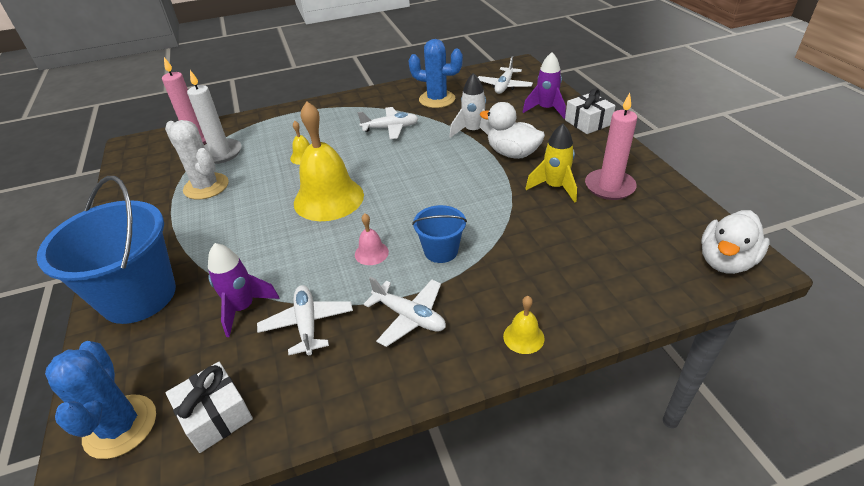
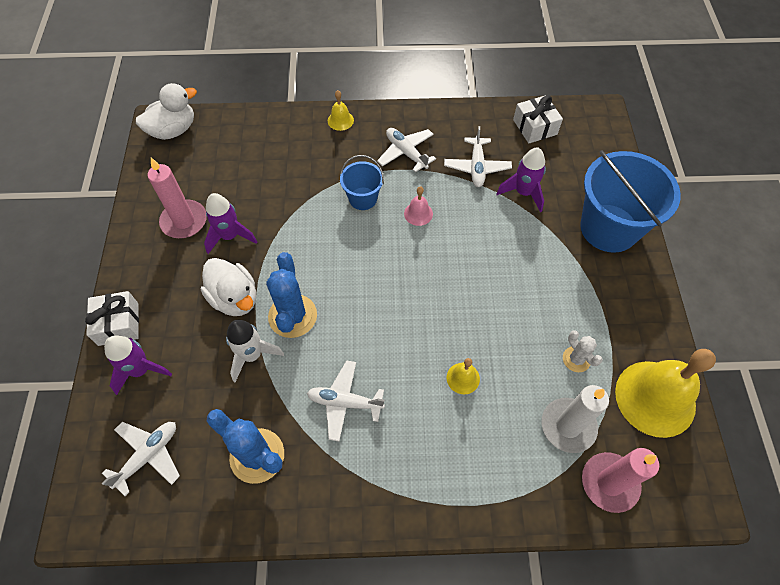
camera: 165 degrees left, 20 degrees up
(120, 426) = (591, 136): blue cactus -> blue cactus (292, 316)
(206, 186) = (576, 359): white cactus -> white cactus, size x0.56
(328, 198) = (444, 293): yellow bell -> yellow bell (655, 398)
(554, 187) = (230, 236): yellow rocket -> purple rocket

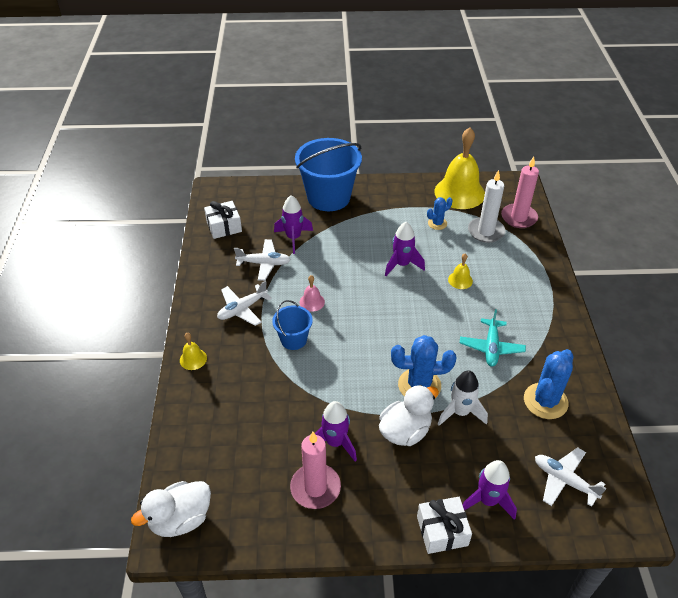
camera: 90 degrees left, 15 degrees down
(173, 130) = (180, 519): white duck -> white duck turned 90 degrees counterclockwise
(345, 402) = (491, 347): white plane -> turquoise plane
(487, 309) = (402, 264): none -> purple rocket
(576, 359) = (437, 223): white cactus -> blue cactus

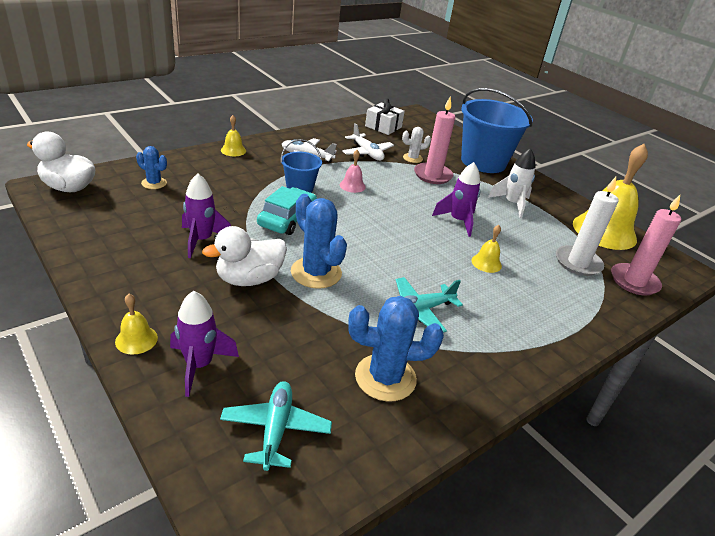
camera: 50 degrees right, 10 degrees down
(293, 238) = (412, 158): purple rocket -> white cactus
(315, 488) = (141, 243): pink candle -> pink candle (432, 175)
(336, 370) = (287, 219): none -> turquoise car
(405, 431) = (249, 279): white duck -> white duck turned 135 degrees clockwise
(437, 223) = (541, 228): blue cactus -> blue cactus (154, 183)
(442, 531) = (136, 339): white gift -> yellow bell
(460, 412) = (306, 311): white rocket -> white rocket (512, 204)
(564, 480) = (275, 429): white plane -> turquoise plane

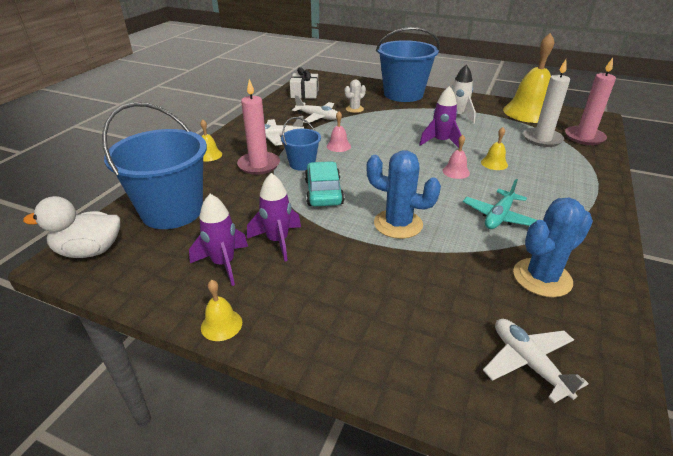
camera: 25 degrees left, 0 degrees up
(136, 339) = (332, 356): yellow bell -> yellow bell (221, 325)
(154, 183) = (172, 211): blue cactus -> blue bucket
(199, 365) = (409, 347): purple rocket -> purple rocket (223, 264)
(249, 279) = (356, 254): white duck -> none
(275, 429) = (528, 363): turquoise plane -> white plane
(432, 175) = (383, 116): pink candle -> pink candle (259, 165)
(434, 253) = (456, 171): none -> pink bell

